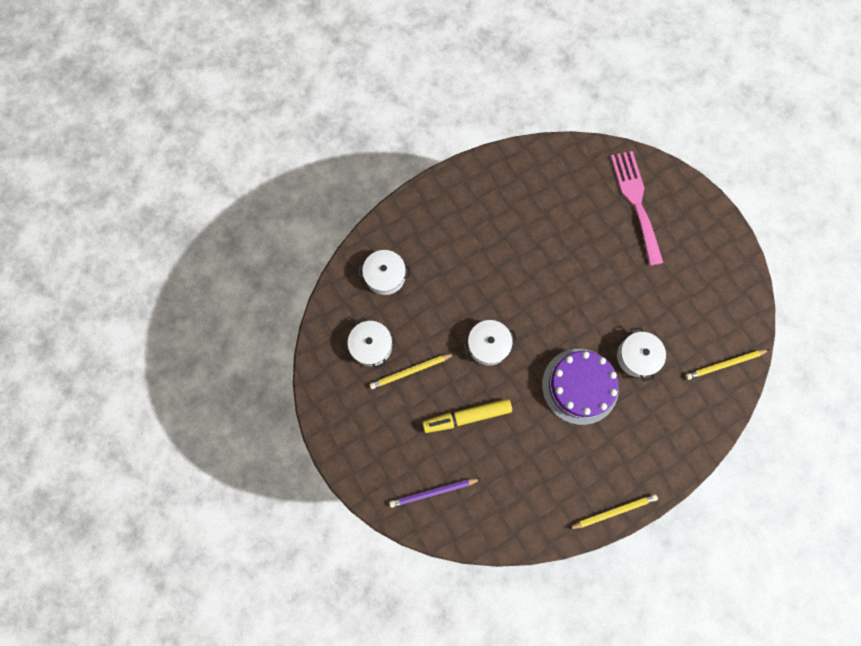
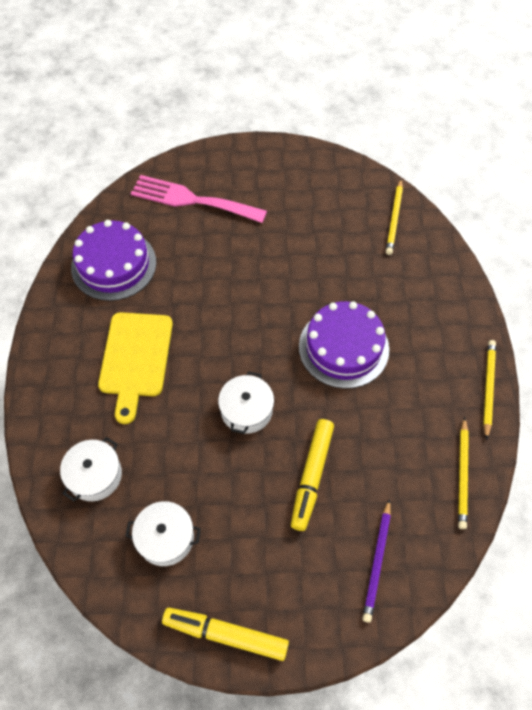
camera: 60 degrees left, 15 degrees down
(334, 419) = (225, 634): none -> yellow marker
(411, 371) = (224, 509): yellow pencil -> yellow pencil (462, 474)
(480, 247) = (135, 359): none -> yellow cutting board
(543, 184) = (114, 265): none -> purple cake
(637, 357) = (344, 282): white pot -> none

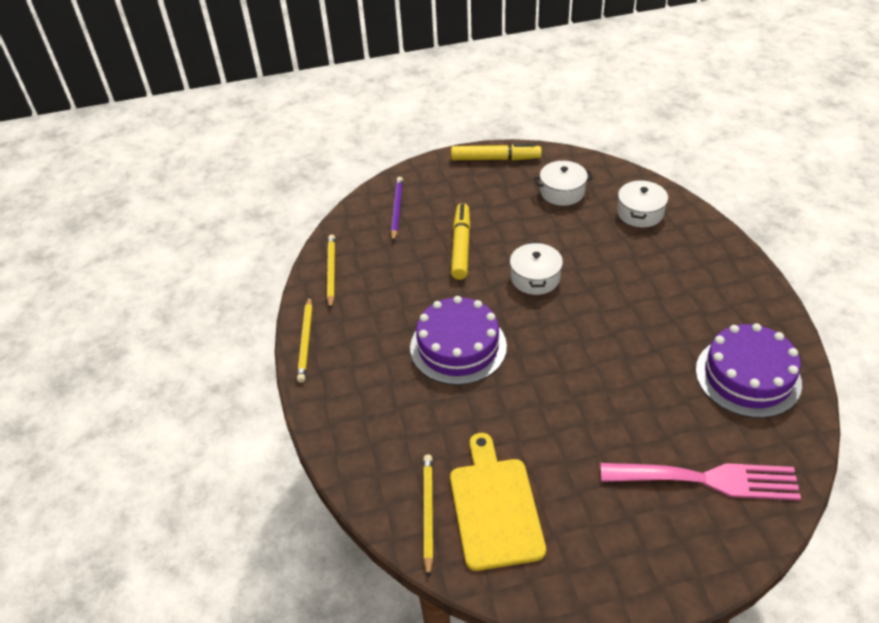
camera: 170 degrees right, 15 degrees down
(135, 359) = (661, 295): yellow cutting board -> yellow cutting board (495, 507)

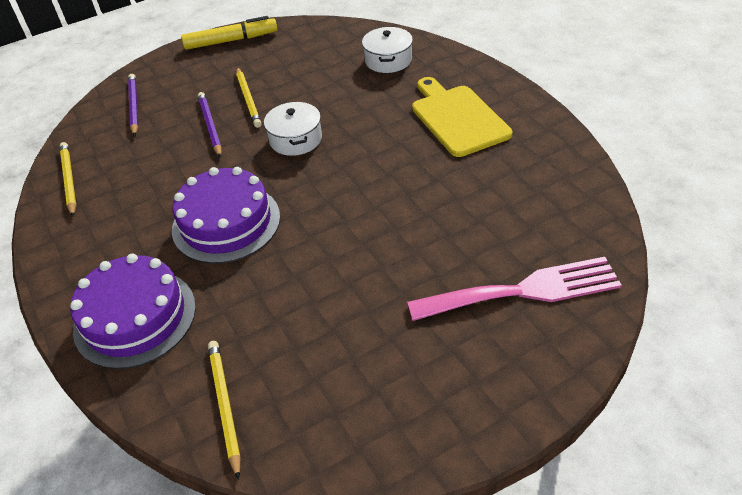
camera: 15 degrees left, 0 degrees up
(306, 341) = (49, 256): yellow pencil -> yellow pencil (248, 99)
(461, 246) = (210, 126): yellow marker -> purple pencil
(495, 507) = (301, 379): yellow cutting board -> yellow cutting board (457, 118)
(562, 192) = (306, 57): white pot -> none
(748, 376) = (534, 183): purple cake -> purple cake (135, 317)

